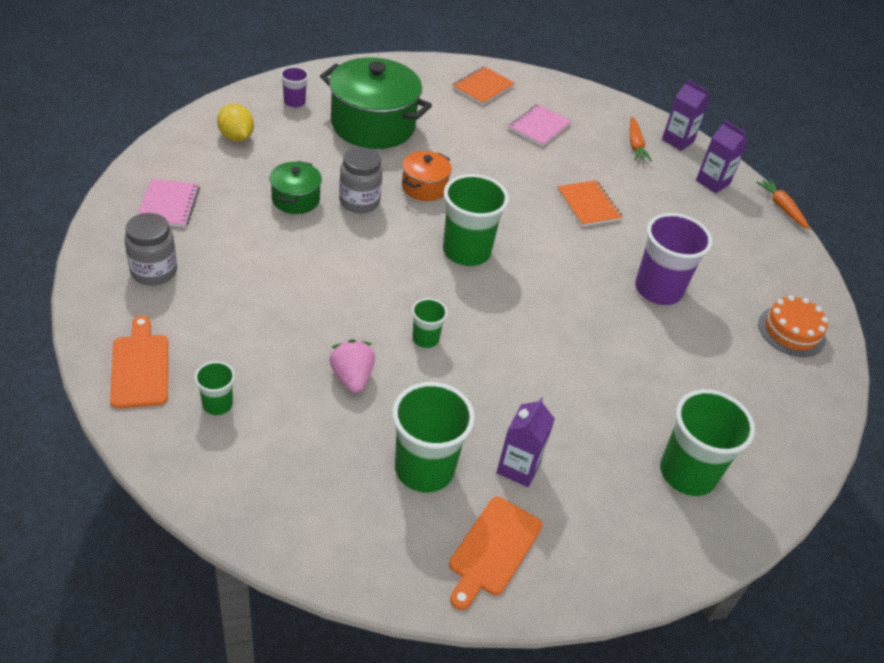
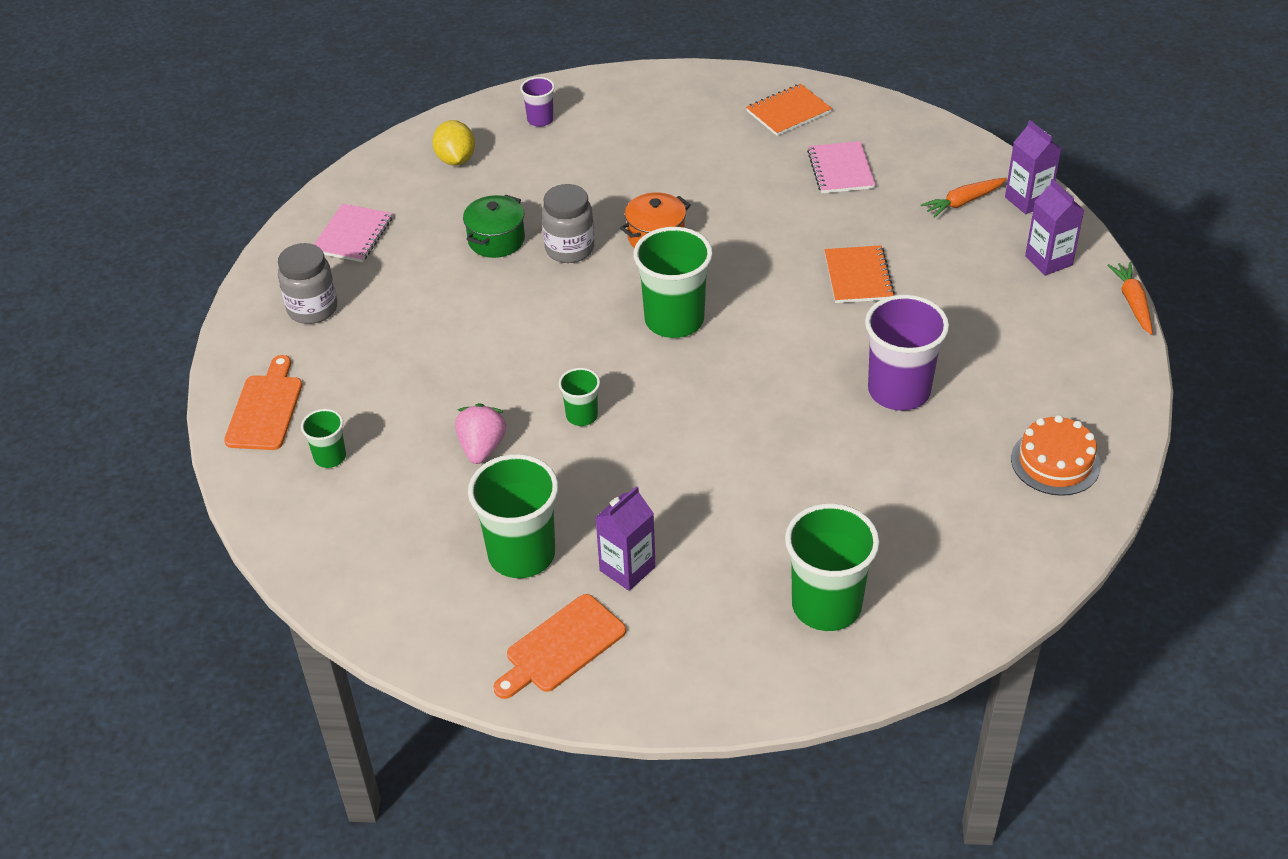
camera: 25 degrees right, 0 degrees up
(373, 125) = (625, 154): green pot -> none
(539, 127) = (840, 169): pink notebook -> pink notebook turned 60 degrees counterclockwise
(635, 145) = (963, 202): orange carrot -> orange carrot turned 45 degrees clockwise

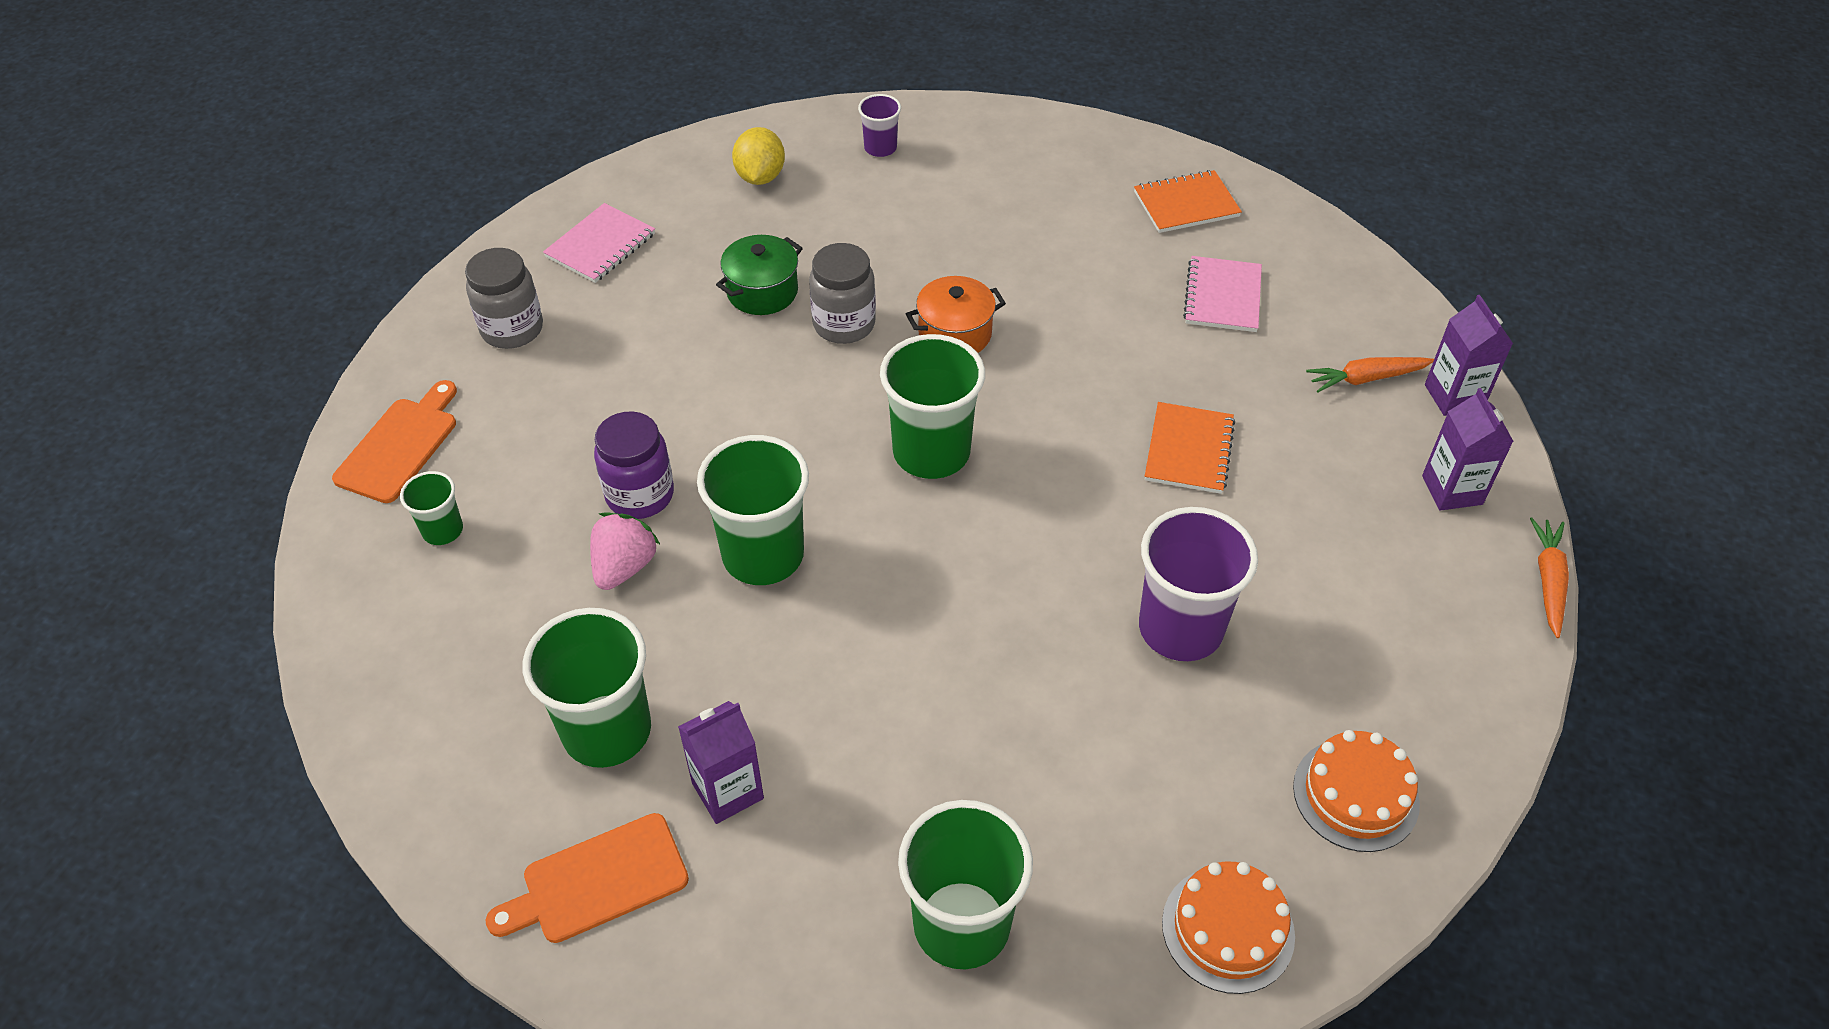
camera: 15 degrees right, 5 degrees up
(470, 398) = (640, 495): none -> purple jar
(582, 416) = (763, 555): green cup -> green cup, size x1.97
(1003, 561) = (1228, 929): none -> orange cake

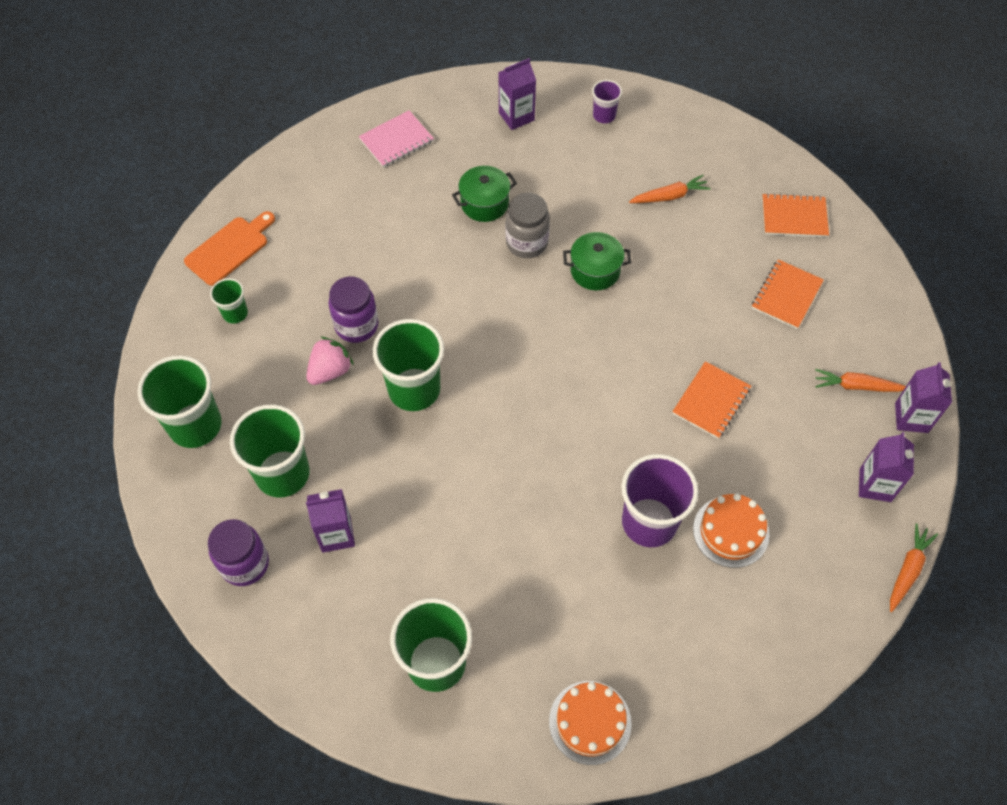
camera: 20 degrees right, 10 degrees up
(512, 329) = (322, 186): grey jar -> none
(597, 881) = (245, 564): orange cutting board -> purple jar
(760, 177) = (516, 116): yellow lemon -> purple carton
(931, 452) = (545, 351): green cup -> green cup (195, 425)
(955, 334) = (595, 271): orange pot -> green pot
(1013, 220) = (670, 196): none -> orange carrot
(1222, 296) = (786, 295): pink notebook -> orange notebook
(1355, 794) = (708, 667): orange cake -> orange cake (731, 531)

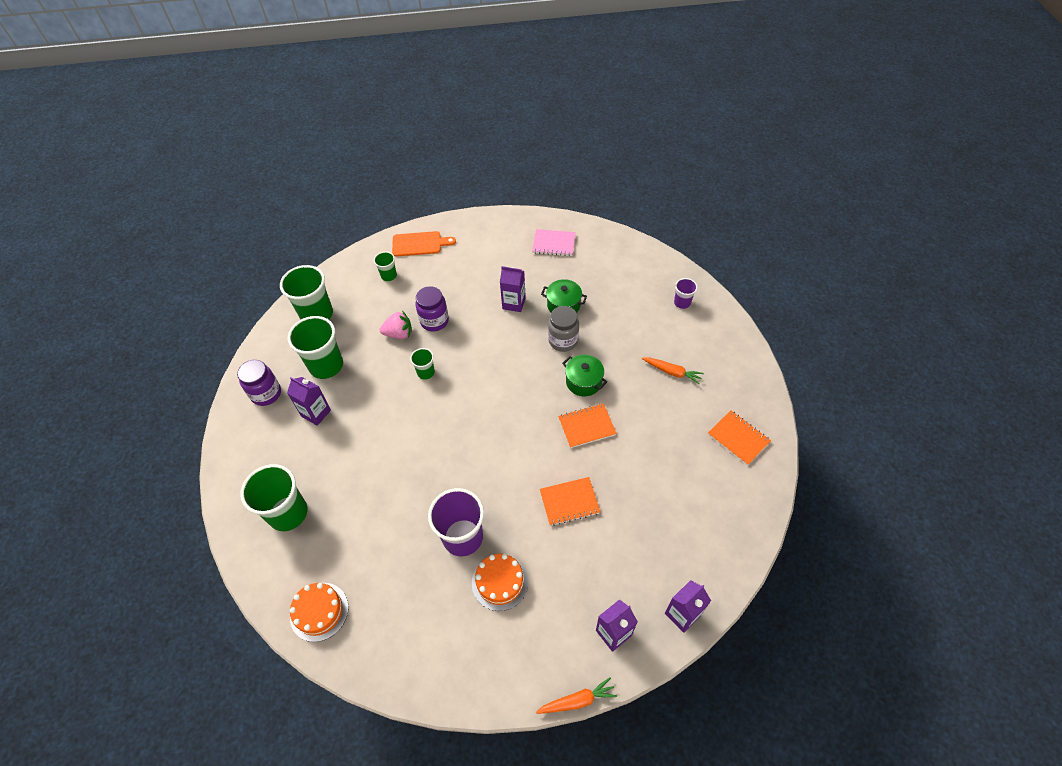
camera: 45 degrees right, 5 degrees down
(414, 389) = (426, 372): green cup -> green cup, size x0.51
(516, 116) = (631, 272): purple carton -> purple carton (514, 303)
(786, 295) = (682, 479): orange notebook -> orange notebook (586, 426)
(856, 386) = (667, 566): orange carrot -> none

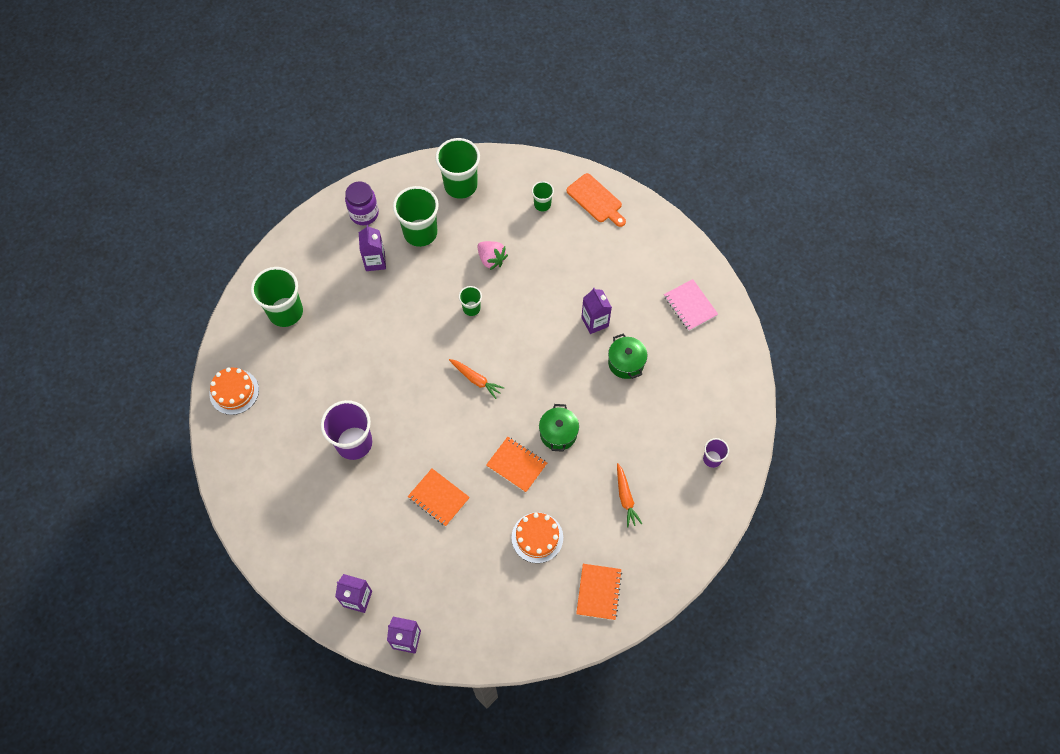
camera: 50 degrees right, 10 degrees up
(434, 321) = (525, 275): purple jar -> none
(500, 582) = (339, 493): orange cake -> orange cake (537, 537)
(563, 341) = (587, 389): grey jar -> none
(577, 700) = (292, 605): orange carrot -> orange carrot (476, 380)

